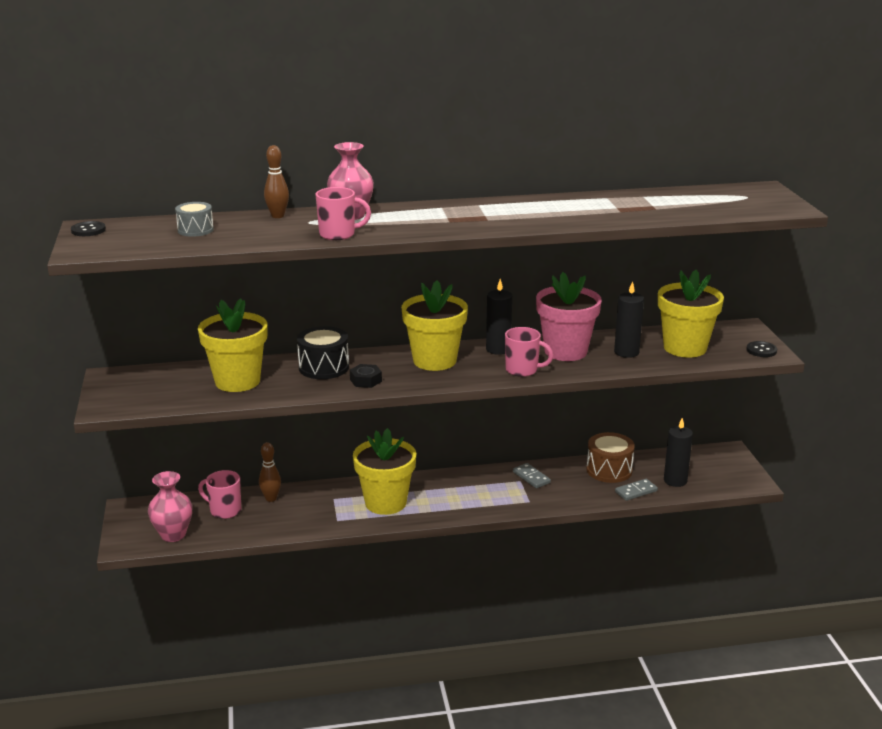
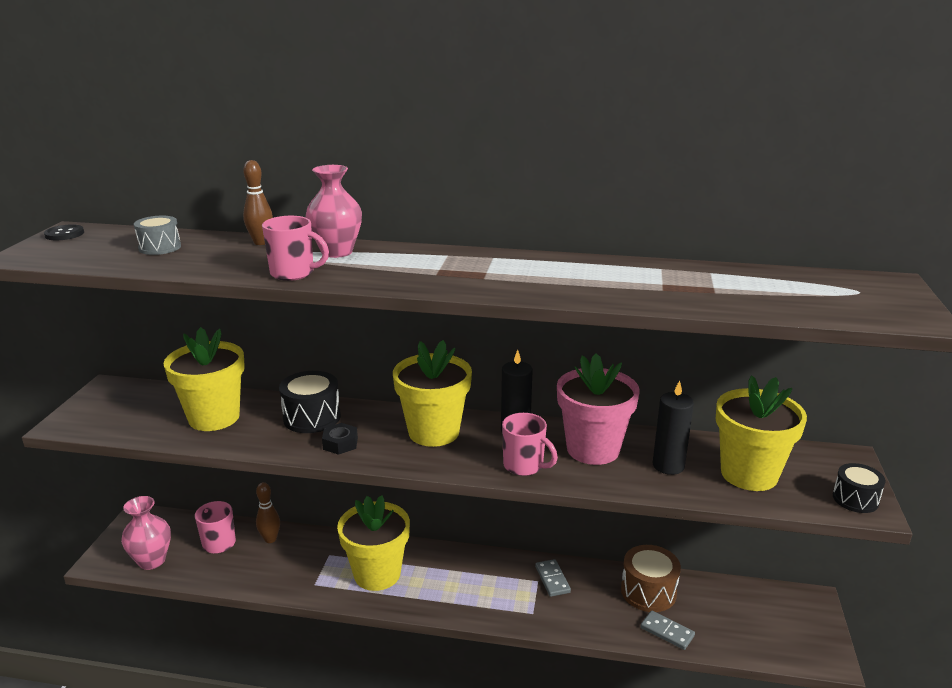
camera: 20 degrees right, 0 degrees up
(636, 491) = (667, 632): grey domino -> grey domino turned 45 degrees clockwise
(675, 480) = (724, 628): black candle -> none
(761, 350) = (855, 499): black button -> black drum

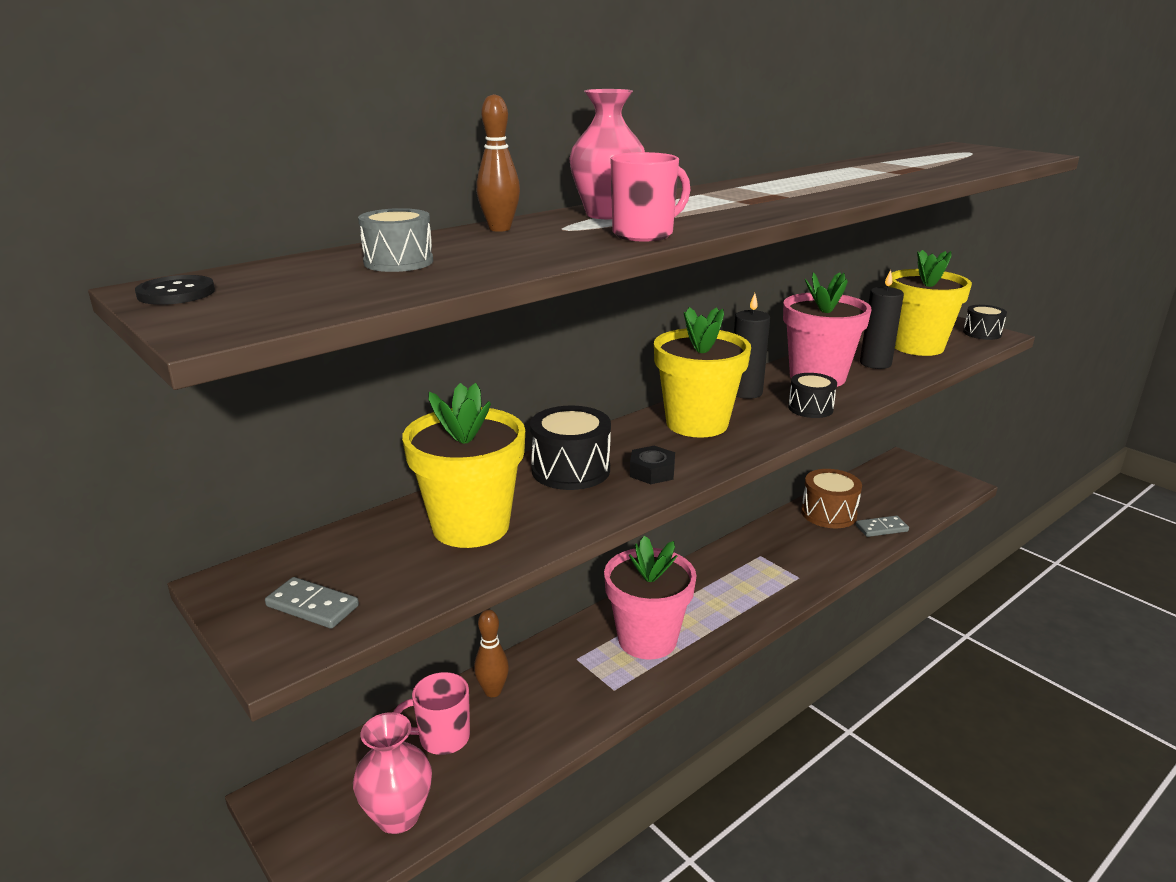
camera: 50 degrees left, 0 degrees up
(377, 574) = (647, 639): yellow flower pot -> pink flower pot
(524, 466) = (810, 408): pink mug -> black drum
(552, 579) = (767, 548): grey domino -> grey domino (312, 606)

